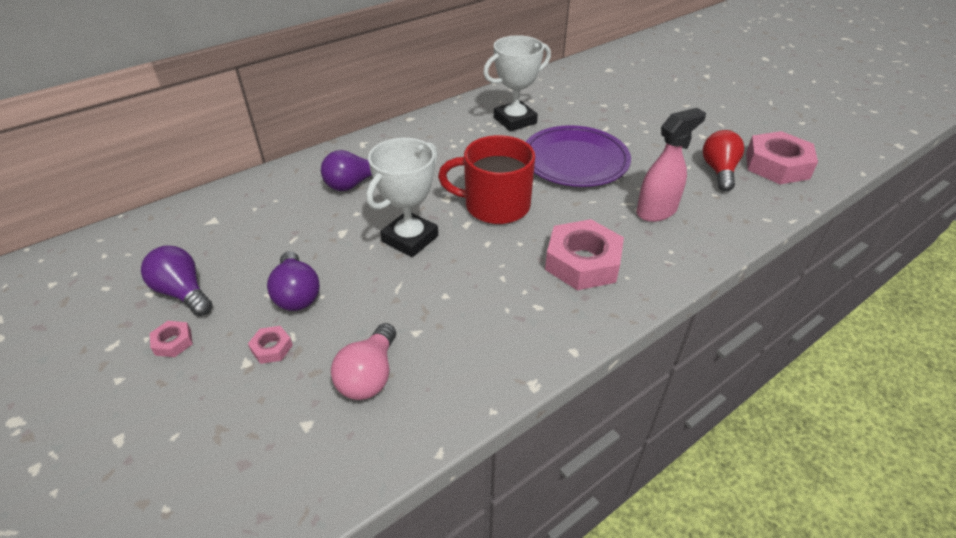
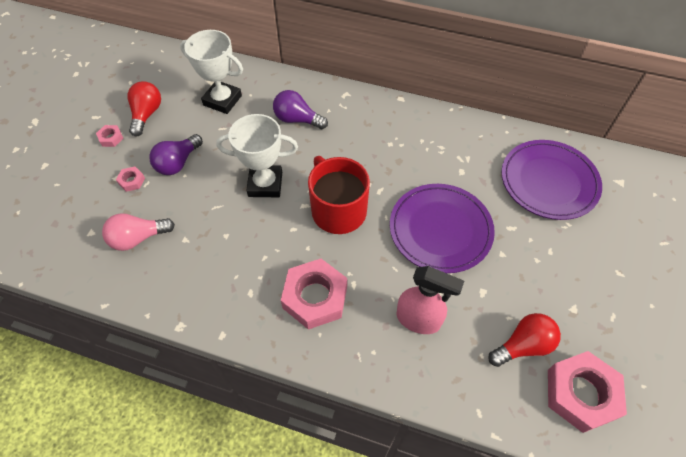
camera: 55 degrees right, 15 degrees up
(183, 292) = (146, 114): purple light bulb -> red light bulb
(515, 120) = (460, 161): white trophy -> white trophy (222, 100)
(579, 94) = (549, 182): none -> purple plate

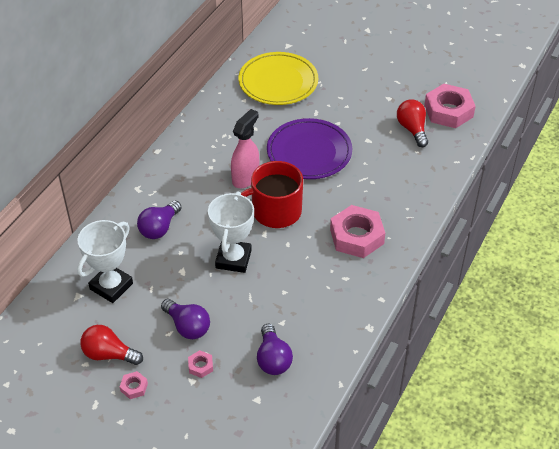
camera: 80 degrees left, 10 degrees down
(138, 238) = (273, 359): pink light bulb -> purple light bulb
(418, 320) = (385, 179): pink spray bottle -> pink spray bottle (246, 178)
(549, 182) = (278, 82): purple plate -> yellow plate

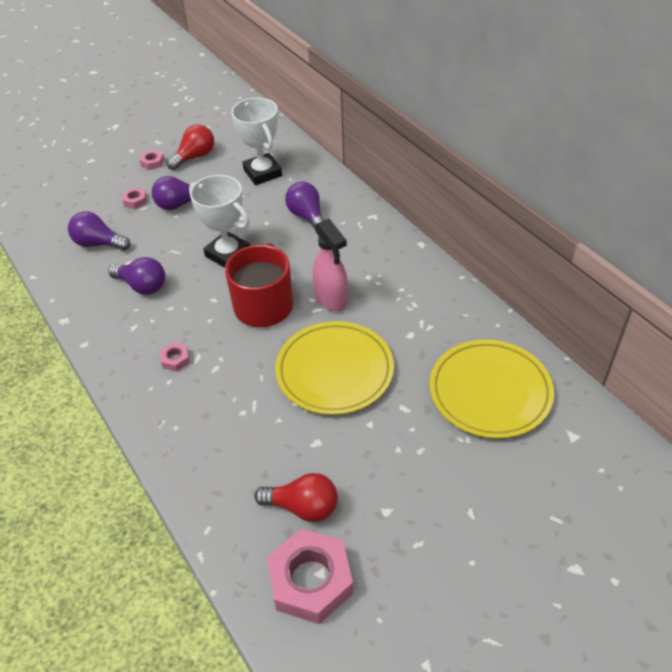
camera: 120 degrees right, 0 degrees up
(302, 296) = (142, 286): none -> purple light bulb
(309, 152) = (334, 371): purple plate -> yellow plate
(357, 236) = (175, 359): pink nut -> pink nut, size x0.44

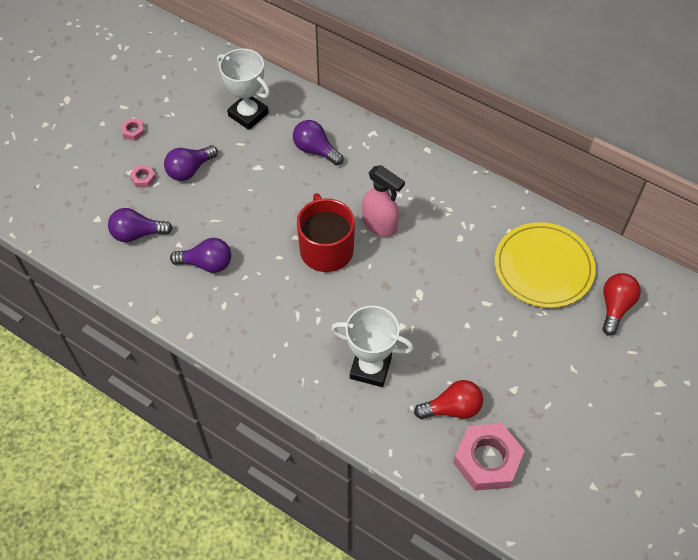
camera: 25 degrees left, 10 degrees up
(175, 359) = (279, 323): pink nut -> none
(195, 157) = (172, 114): red light bulb -> red light bulb (615, 307)
(228, 254) = (265, 209): white trophy -> white trophy (370, 368)
(334, 371) = (416, 289): yellow plate -> none

